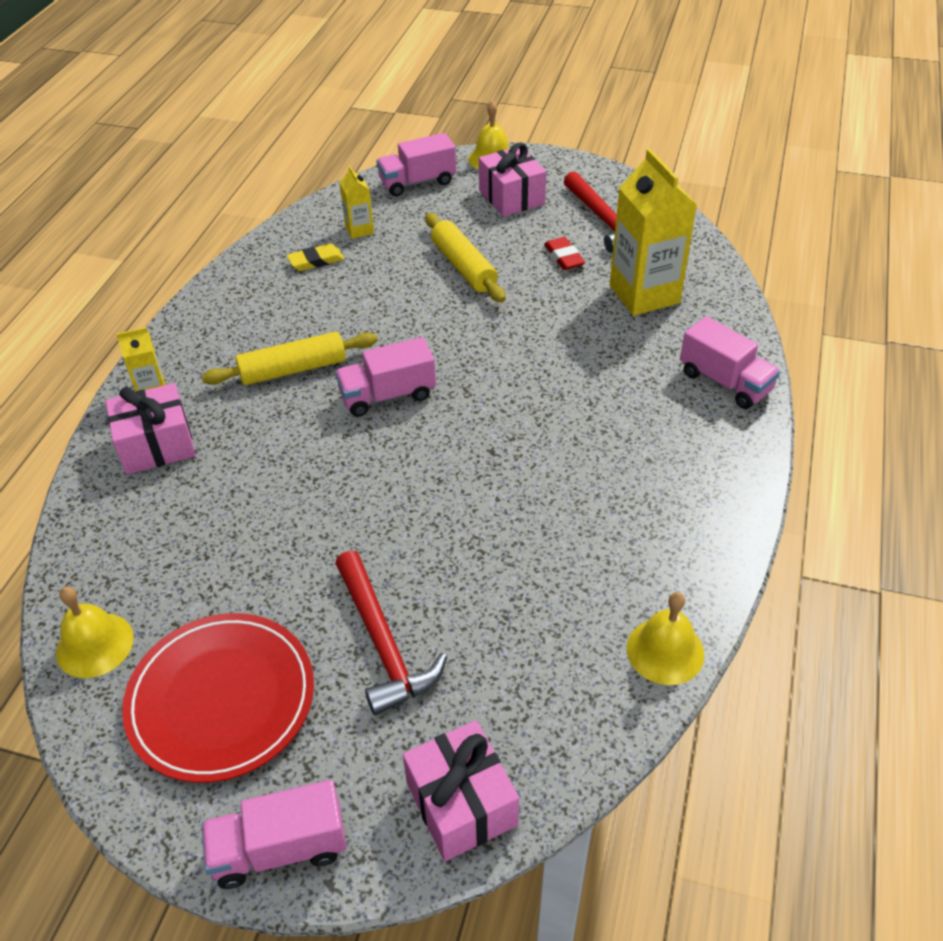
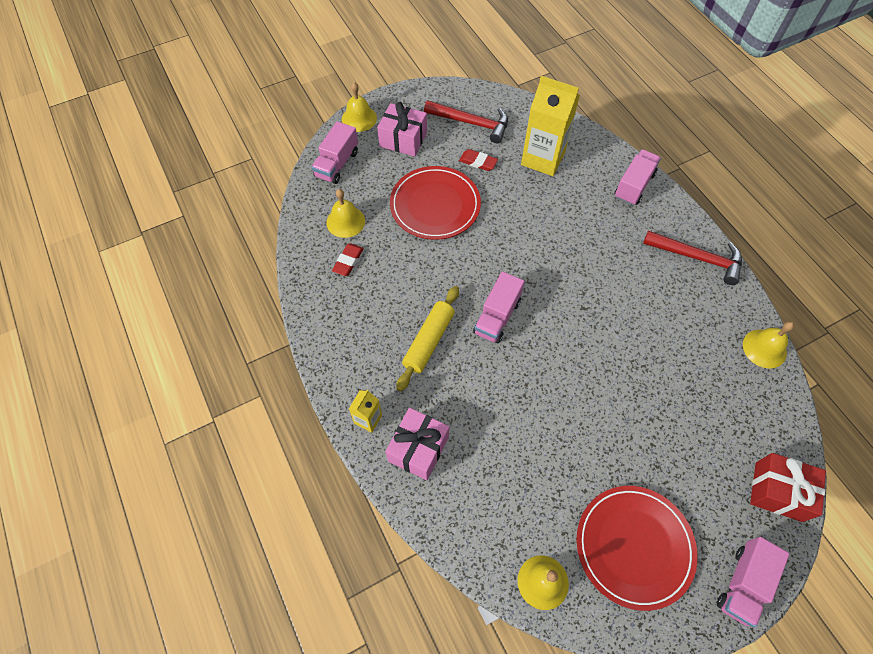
camera: 45 degrees left, 15 degrees up
(316, 261) = (348, 261): yellow eraser -> red eraser
(359, 230) = (345, 221): yellow carton -> yellow bell
(383, 643) = (662, 451): red hammer -> red hammer (697, 258)
(461, 804) = (778, 491): pink gift -> red gift
(464, 266) = (435, 205): yellow rolling pin -> red plate
(725, 382) = (634, 186): pink truck -> pink truck turned 60 degrees counterclockwise

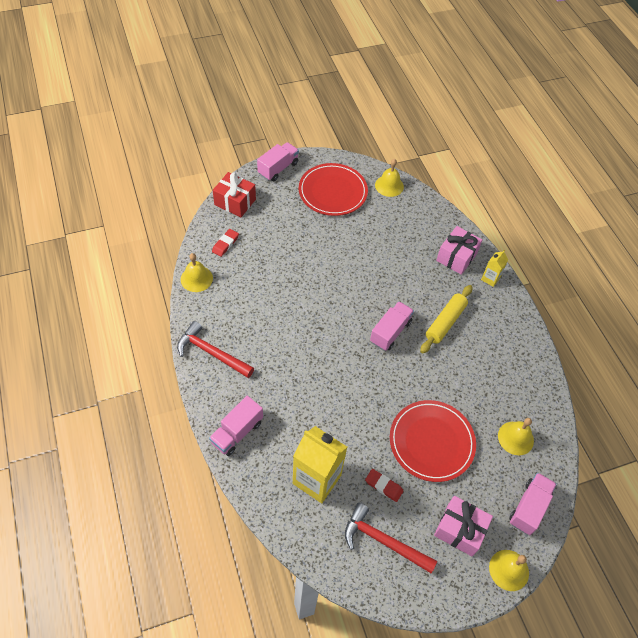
camera: 175 degrees left, 5 degrees down
(348, 261) = (511, 398): red eraser -> red eraser (225, 244)

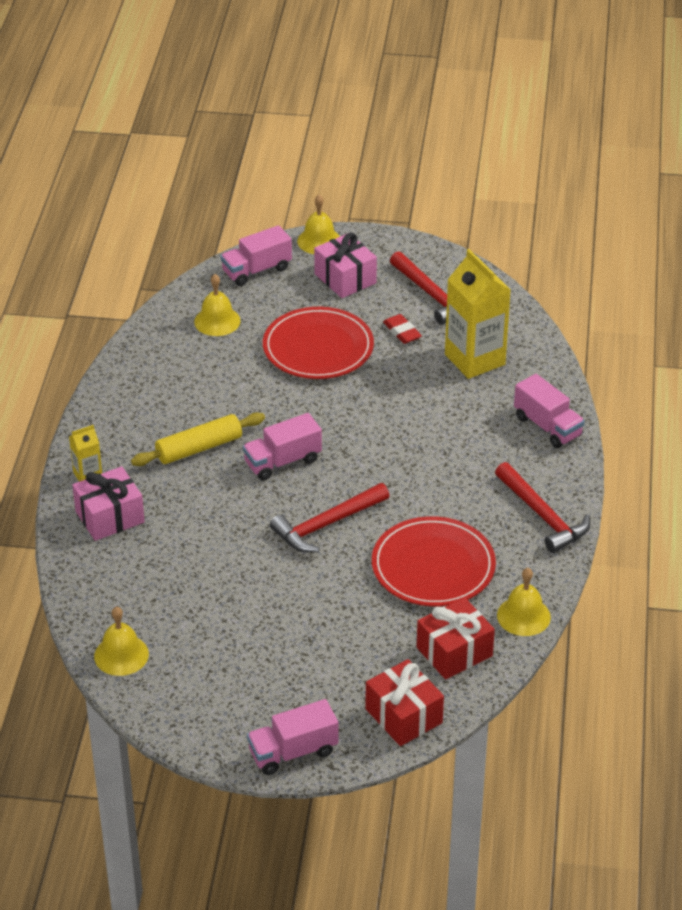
camera: 150 degrees left, 15 degrees down
(225, 244) = (454, 652): red eraser -> red gift
(237, 432) = (547, 426): pink truck -> pink truck turned 75 degrees clockwise
(333, 192) = (225, 677): red plate -> red plate (433, 566)
(337, 297) = (326, 525): none -> red hammer

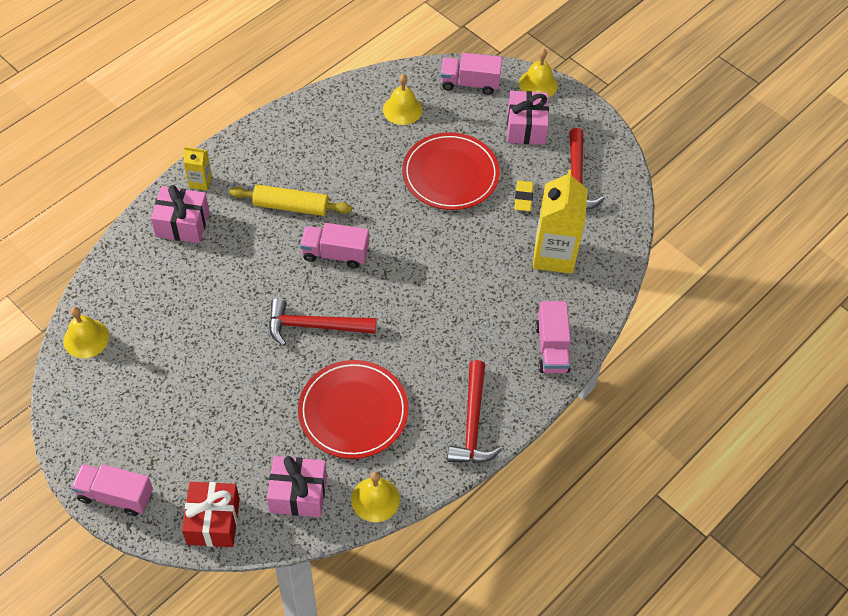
camera: 35 degrees right, 15 degrees up
(402, 332) = (523, 198): red eraser -> yellow eraser
(454, 652) = (298, 494): red gift -> pink gift

